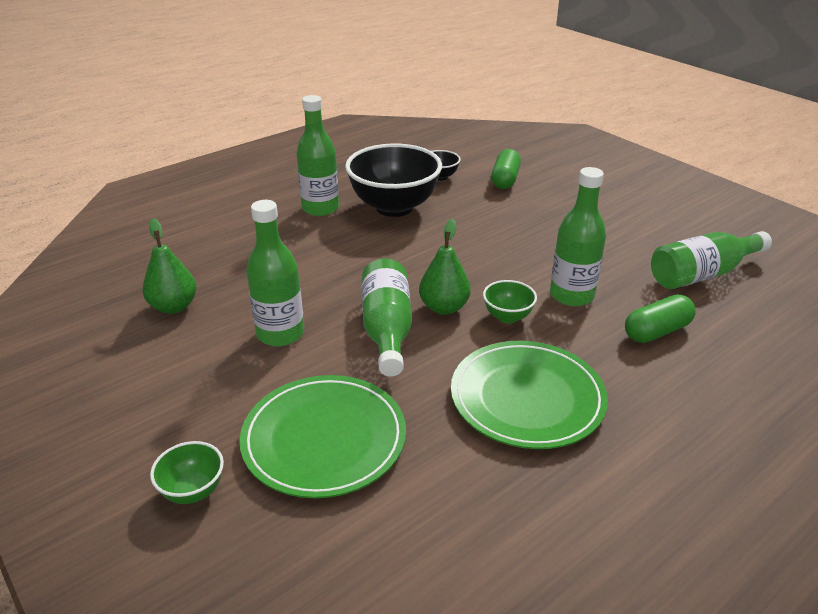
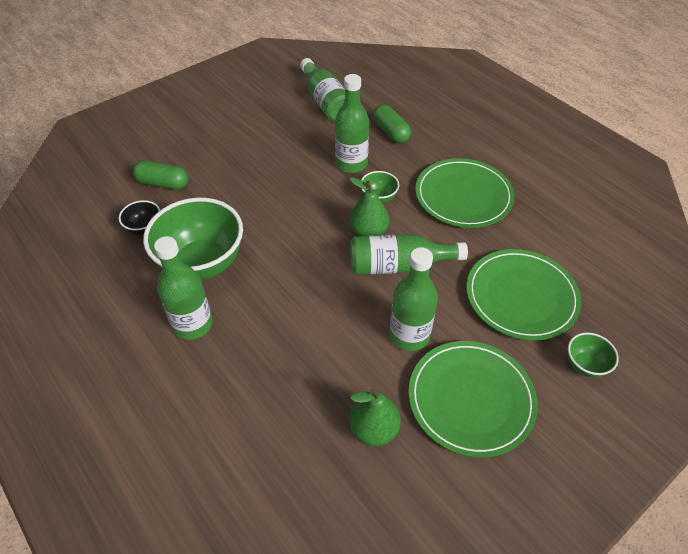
camera: 90 degrees left, 15 degrees up
(182, 375) = (471, 399): none -> green plate
(394, 207) = (202, 264): black bowl -> green bowl

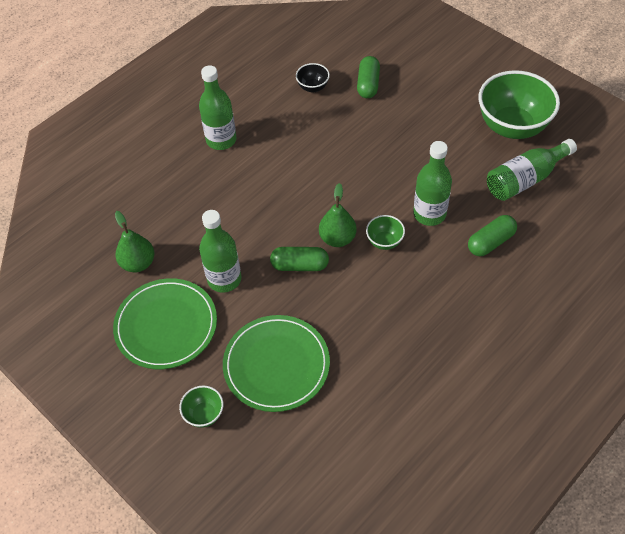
camera: 85 degrees right, 5 degrees up
(202, 264) = (281, 131): green bowl -> green bowl (512, 126)
(398, 266) = (299, 265): green bottle -> green capsule
(463, 196) = (404, 314): green plate -> none

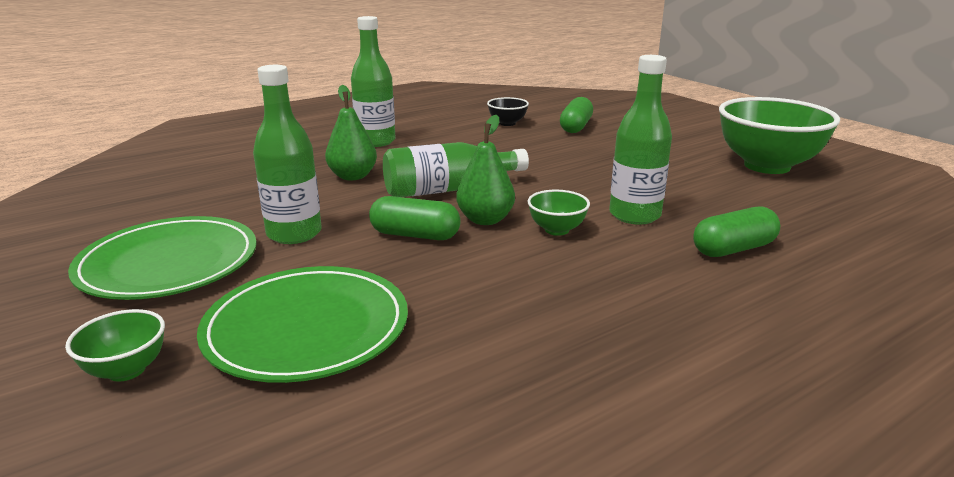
camera: 10 degrees right, 30 degrees down
(138, 263) = (189, 208): green pear -> green pear (353, 176)
(525, 179) = (790, 204): green bottle -> green bottle (448, 189)

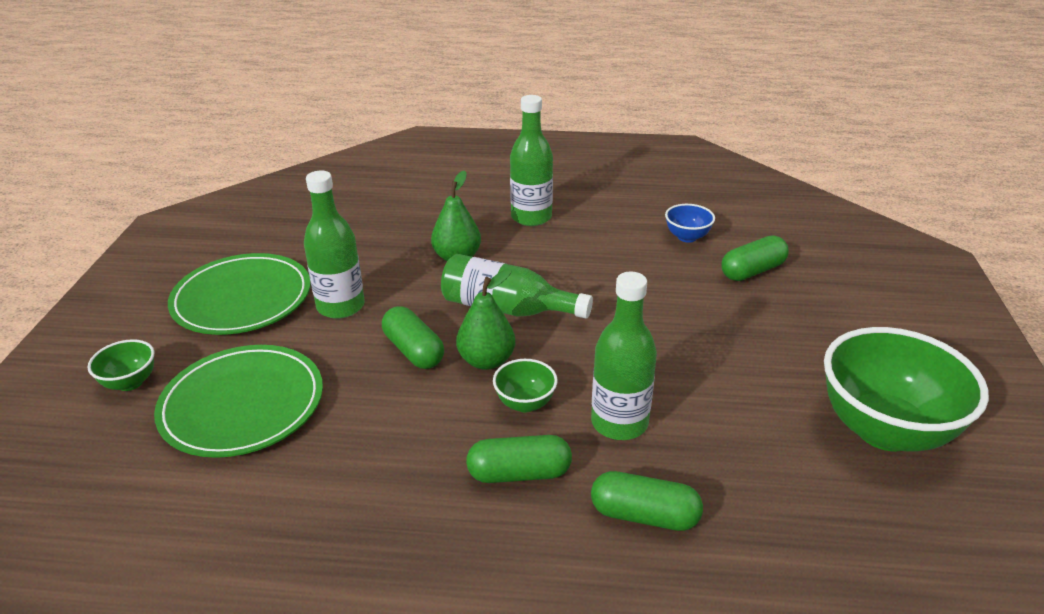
camera: 40 degrees right, 10 degrees up
(507, 123) = (687, 237): black bowl -> blue bowl
(623, 264) = (519, 473): none -> green capsule

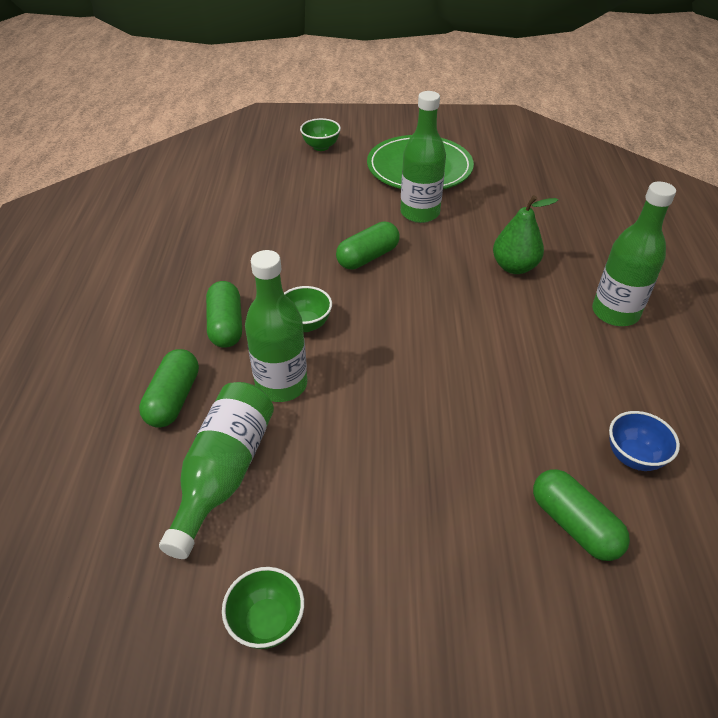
camera: 85 degrees right, 10 degrees up
(242, 404) = (301, 191): green plate -> none
(486, 360) = (359, 298): green pear -> none
(507, 309) = (437, 305): green bottle -> green bottle (224, 473)
(884, 430) = (267, 622): green bowl -> green bowl, size x0.45

